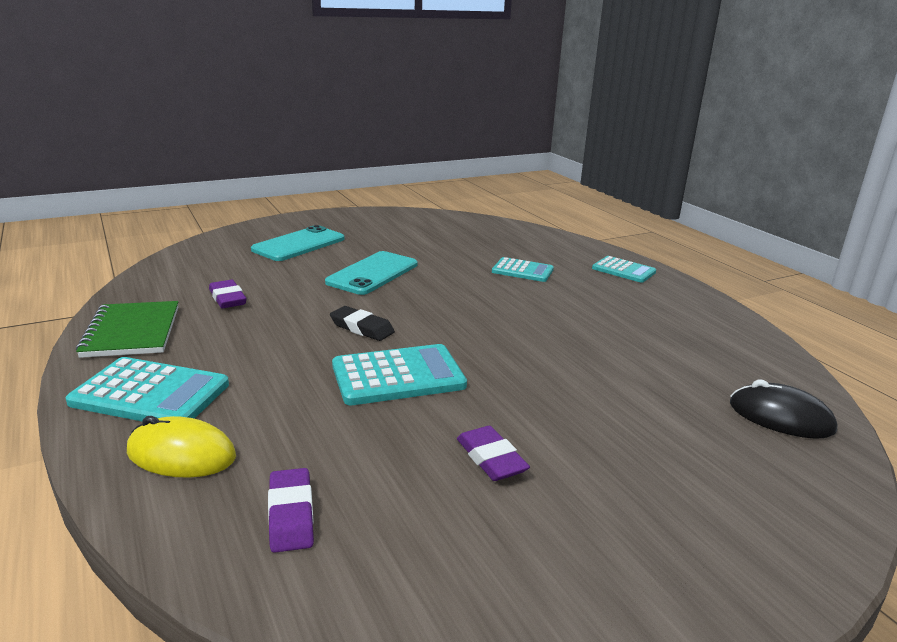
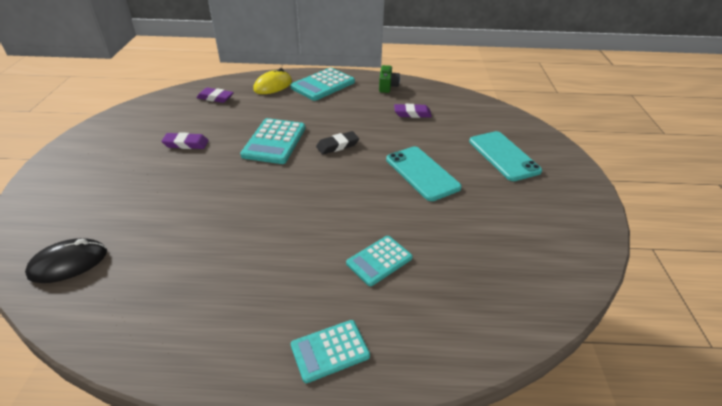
camera: 120 degrees right, 15 degrees up
(132, 332) = (387, 86): green notebook -> green camera

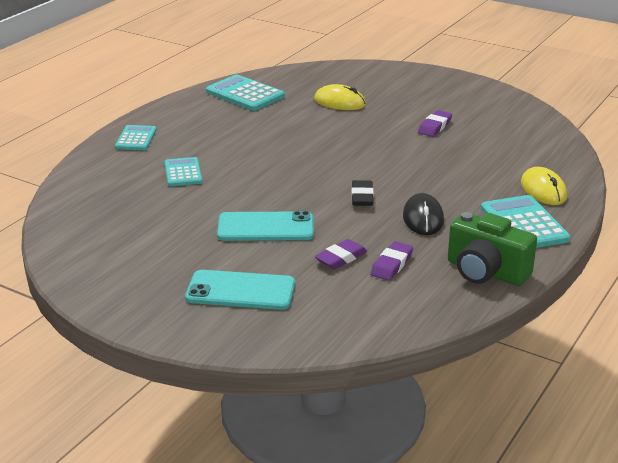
camera: 120 degrees right, 10 degrees down
(68, 263) = (307, 79): black mouse -> black mouse (423, 218)
(144, 213) = (339, 102): none -> yellow mouse
(215, 98) = (531, 152): purple eraser -> purple eraser (341, 258)
(274, 141) = (401, 166): turquoise calculator -> turquoise calculator (245, 94)
(387, 86) = (486, 272): green camera -> green camera, size x1.75

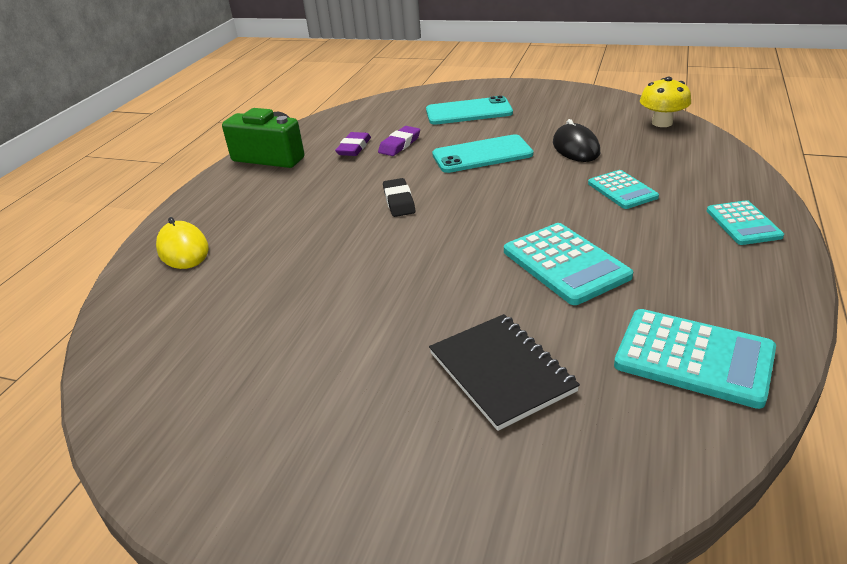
camera: 170 degrees right, 5 degrees up
(68, 227) = (662, 123): none -> yellow mushroom
(339, 102) = (501, 372): yellow mouse -> black notebook
(423, 218) = (328, 190): black mouse -> black mouse (576, 148)
(434, 127) = (316, 339): purple eraser -> none
(523, 224) = (222, 204): turquoise calculator -> turquoise calculator (565, 264)

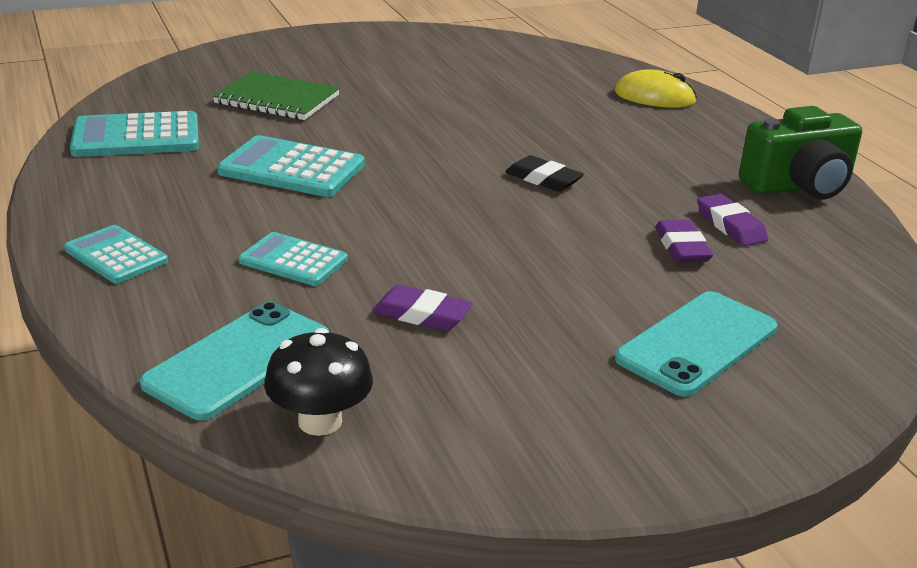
camera: 135 degrees right, 5 degrees down
(482, 155) = (542, 263): turquoise phone -> turquoise phone (238, 360)
(501, 372) = (277, 100): black notebook -> green notebook
(576, 148) = (421, 314): black mouse -> purple eraser
(662, 123) = (320, 421): yellow mushroom -> black mushroom

